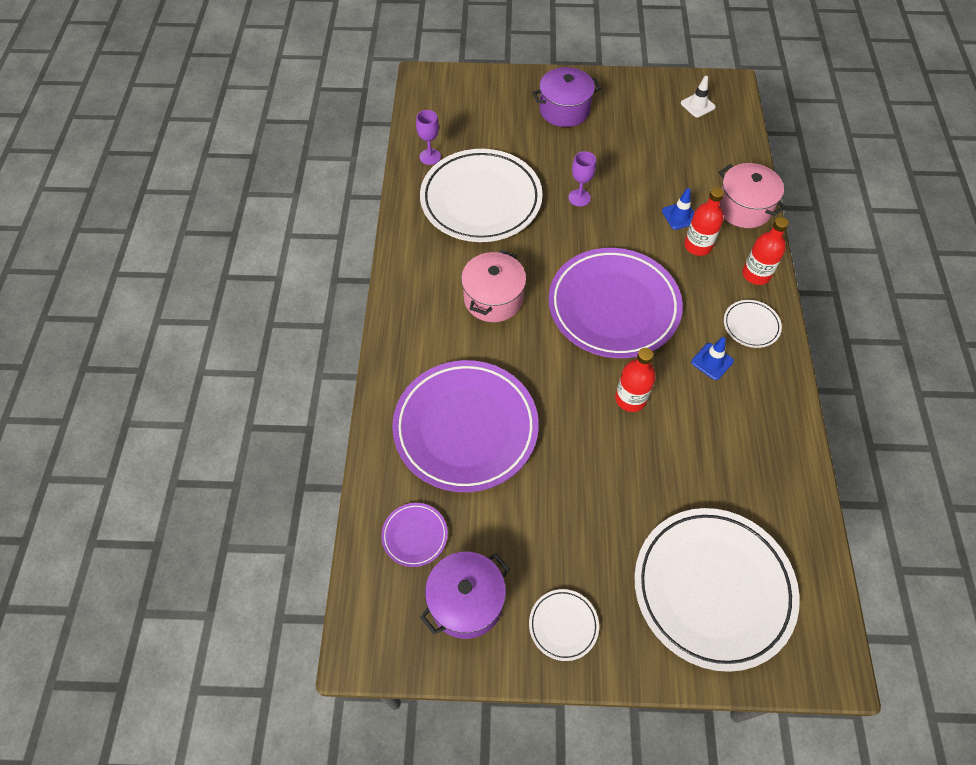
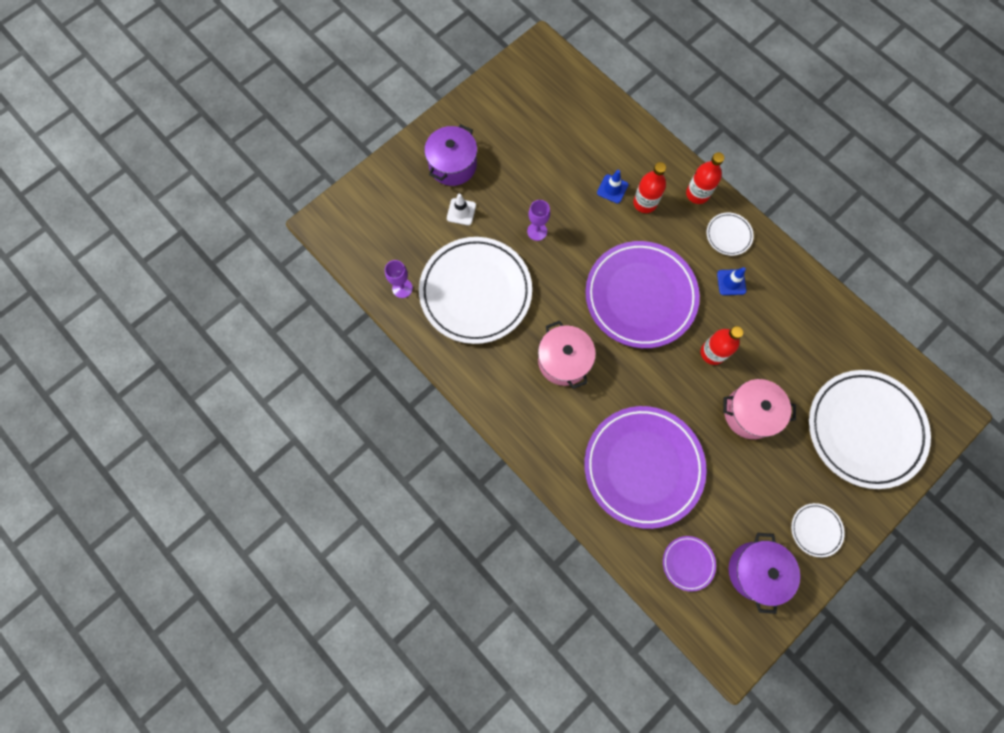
camera: 45 degrees left, 15 degrees up
(697, 105) = (536, 84): white traffic cone -> white traffic cone (461, 212)
(743, 208) = (644, 147): pink pot -> pink pot (749, 413)

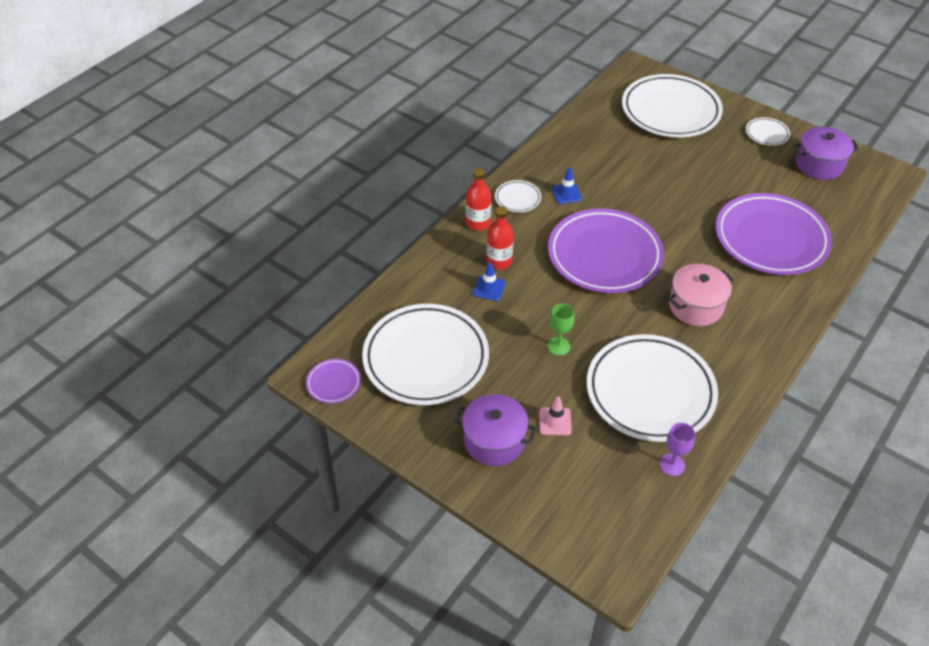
camera: 100 degrees left, 25 degrees down
(461, 212) = (555, 421): white traffic cone -> pink traffic cone
(537, 231) = (558, 346): purple goblet -> green goblet
(542, 129) = (426, 358): none -> white plate
(688, 563) = (837, 203): purple plate -> purple plate (333, 383)
(712, 353) = (642, 201): red bottle -> none
(749, 413) = (687, 175): pink pot -> none

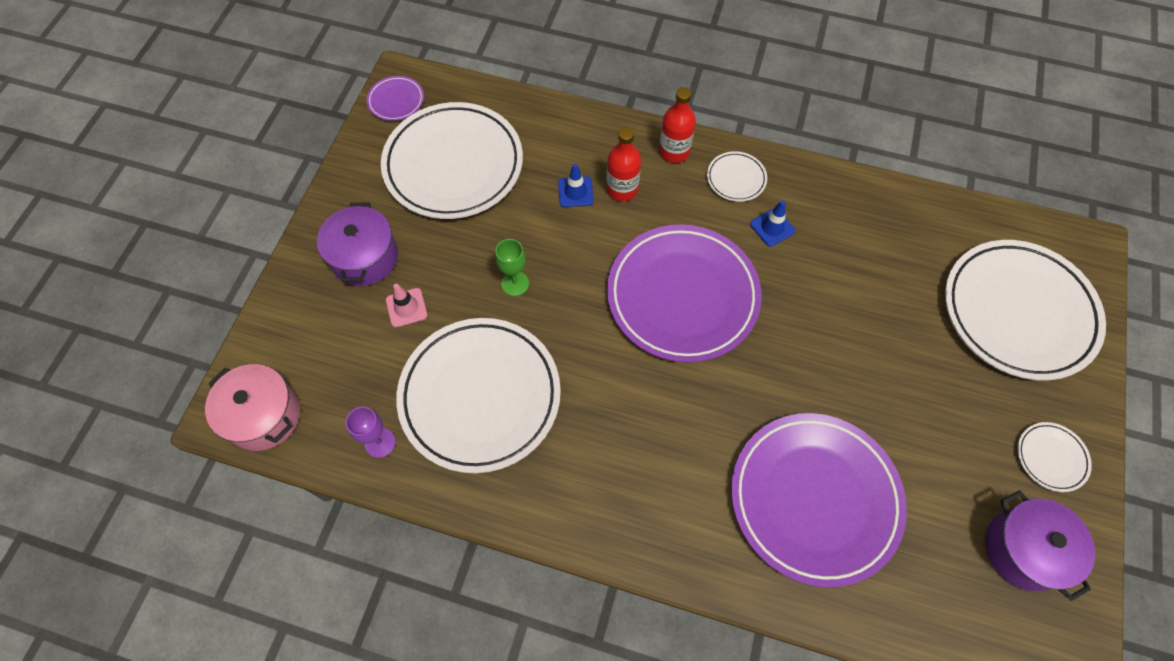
camera: 70 degrees right, 15 degrees up
(695, 306) = (639, 421): pink pot -> pink pot (264, 416)

